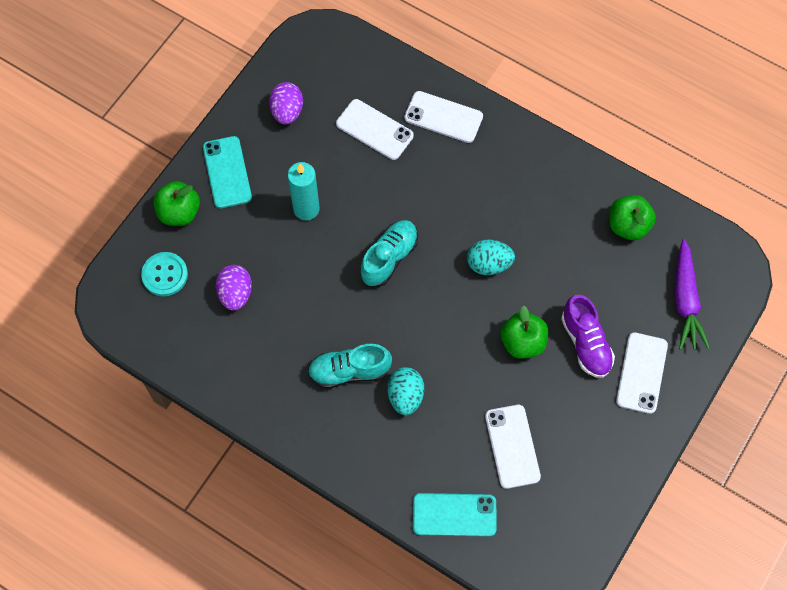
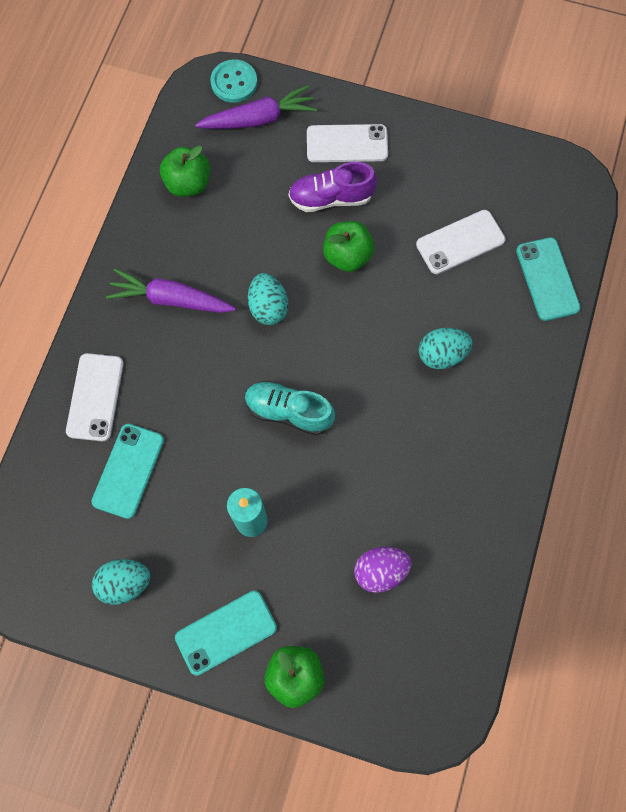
camera: 105 degrees left, 5 degrees up
(165, 275) = (381, 665): turquoise button -> turquoise button (234, 82)
(287, 112) = (125, 583): purple egg -> turquoise egg
(349, 371) = (433, 418): turquoise shoe -> none
(374, 129) = (128, 470): white phone -> turquoise phone
(516, 190) = (171, 299): none -> purple carrot
(586, 343) = (331, 198): purple shoe -> purple shoe turned 150 degrees counterclockwise

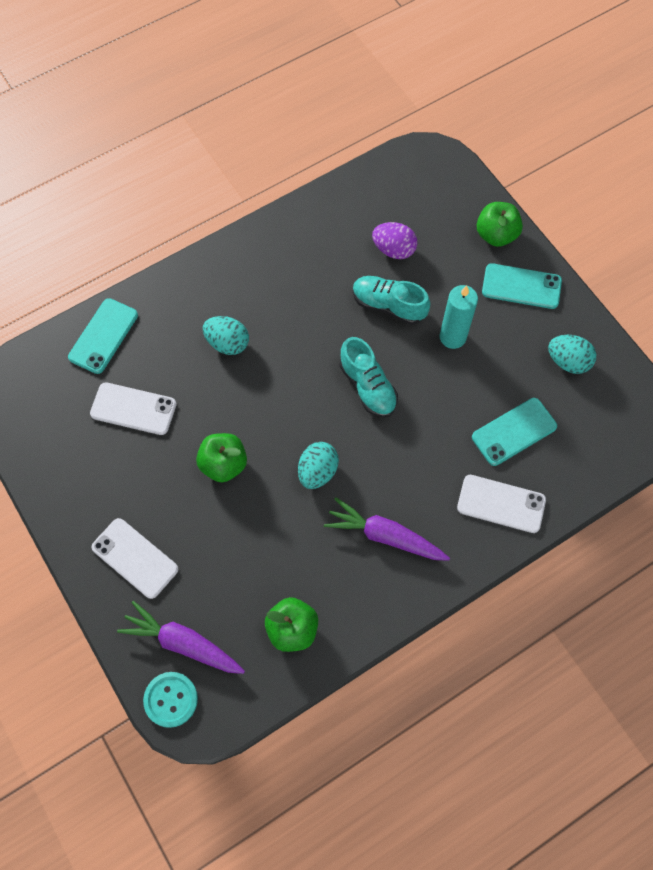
camera: 140 degrees left, 5 degrees down
(95, 397) = (501, 503): white phone -> white phone turned 60 degrees clockwise
(171, 299) = (385, 536): purple carrot -> purple carrot turned 150 degrees clockwise
(331, 198) = (192, 521): purple shoe -> none
(335, 505) = (388, 305): none -> turquoise shoe

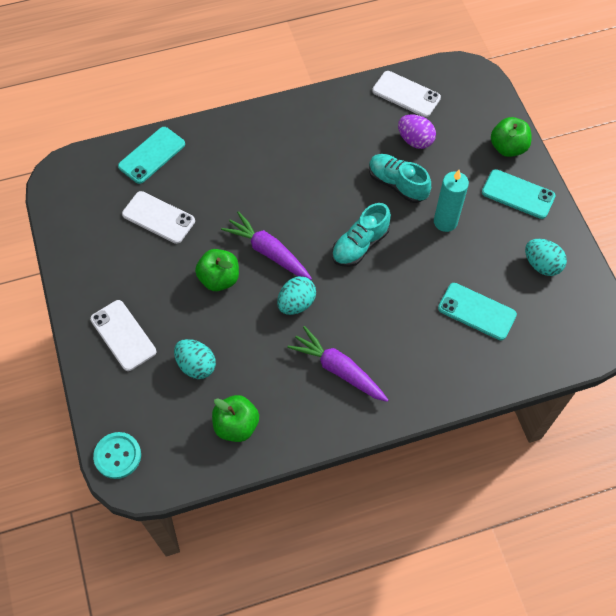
camera: 15 degrees right, 5 degrees down
(183, 643) = (142, 413): purple carrot -> purple carrot (268, 252)
(227, 343) = (252, 184): turquoise egg -> turquoise egg (196, 365)
(368, 386) = (360, 245): turquoise shoe -> turquoise shoe turned 60 degrees clockwise
(501, 503) = (447, 368): white phone -> white phone (406, 94)
(514, 432) = (476, 311): turquoise phone -> turquoise phone turned 45 degrees clockwise

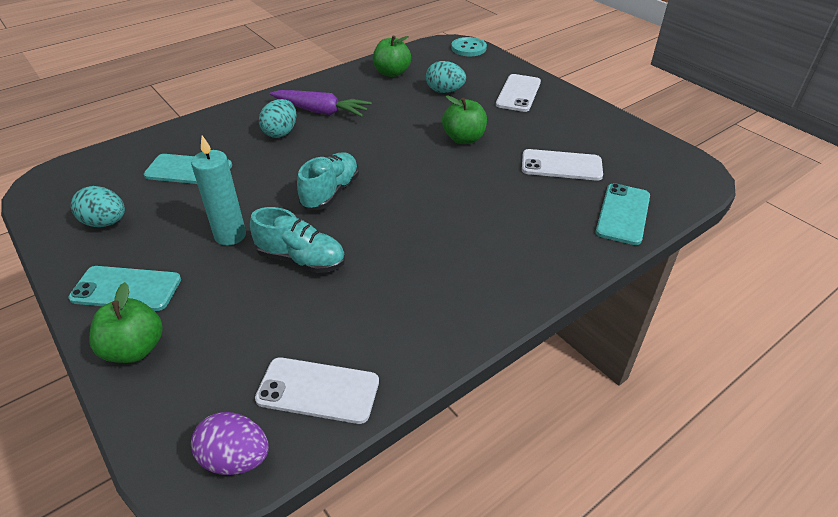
camera: 160 degrees right, 20 degrees down
(123, 335) = (518, 93): white phone -> white phone turned 75 degrees clockwise
(268, 252) = (428, 166): purple carrot -> none
(296, 303) = (379, 139): turquoise egg -> turquoise egg (281, 132)
(415, 140) = (287, 320): purple egg -> purple egg (236, 458)

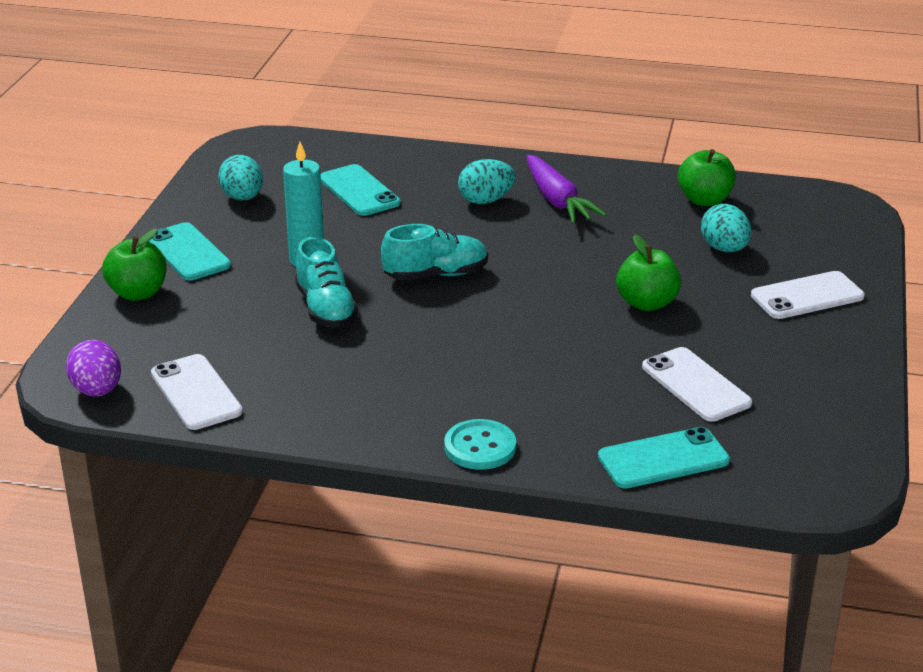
camera: 50 degrees right, 10 degrees down
(468, 48) = (855, 219): turquoise button -> turquoise button (480, 447)

